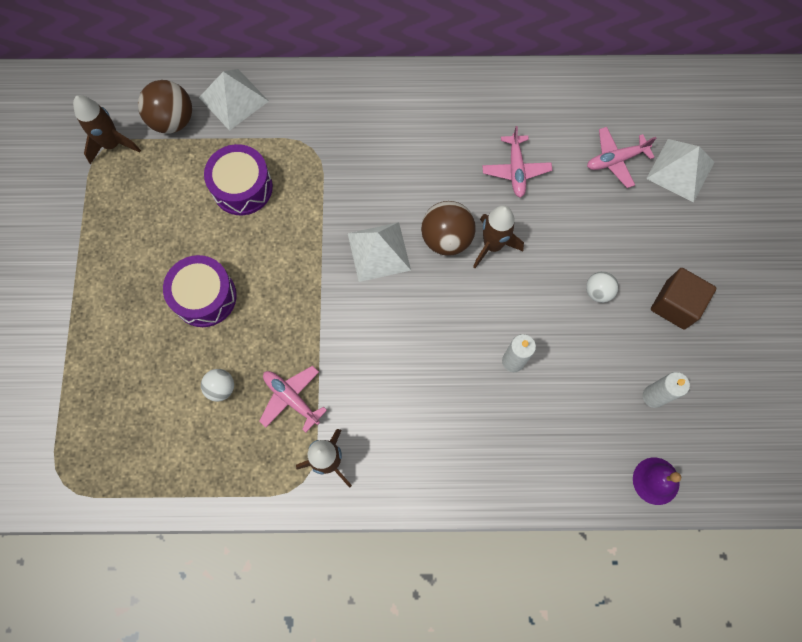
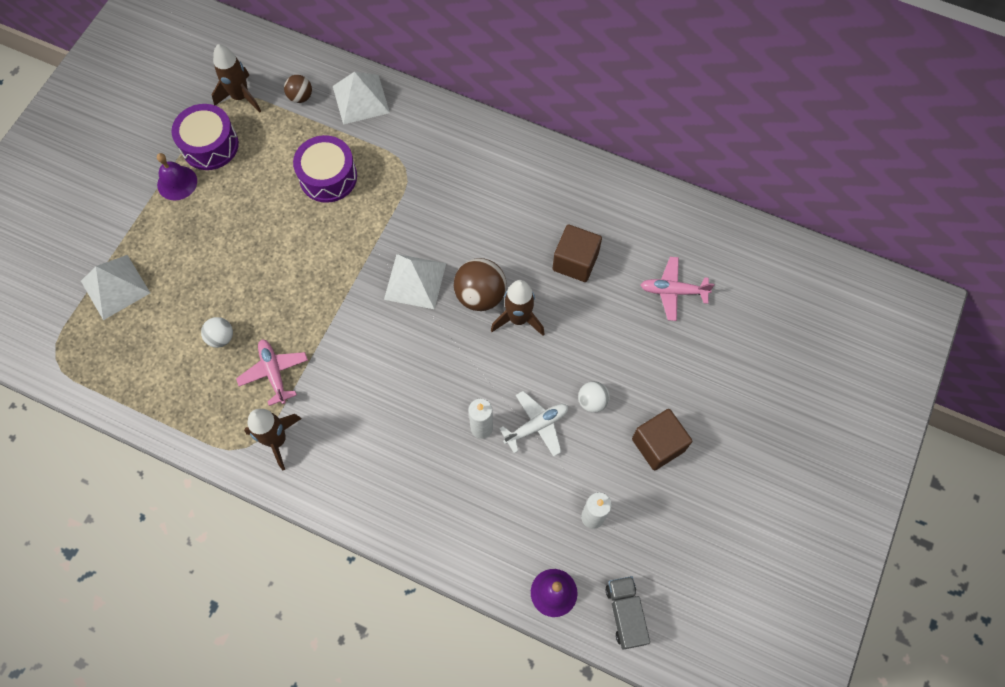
camera: 25 degrees right, 5 degrees down
(93, 256) = (177, 183): none -> purple bell
(173, 120) = (300, 97): brown ball -> brown ball, size x0.57
(204, 296) = (248, 255): purple drum -> purple drum (210, 145)
(516, 170) = (575, 261): pink plane -> brown cube
(561, 336) = (536, 426): none -> white plane
(680, 170) = (730, 326): white pyramid -> white pyramid (115, 286)
(726, 469) = (625, 614): none -> grey truck

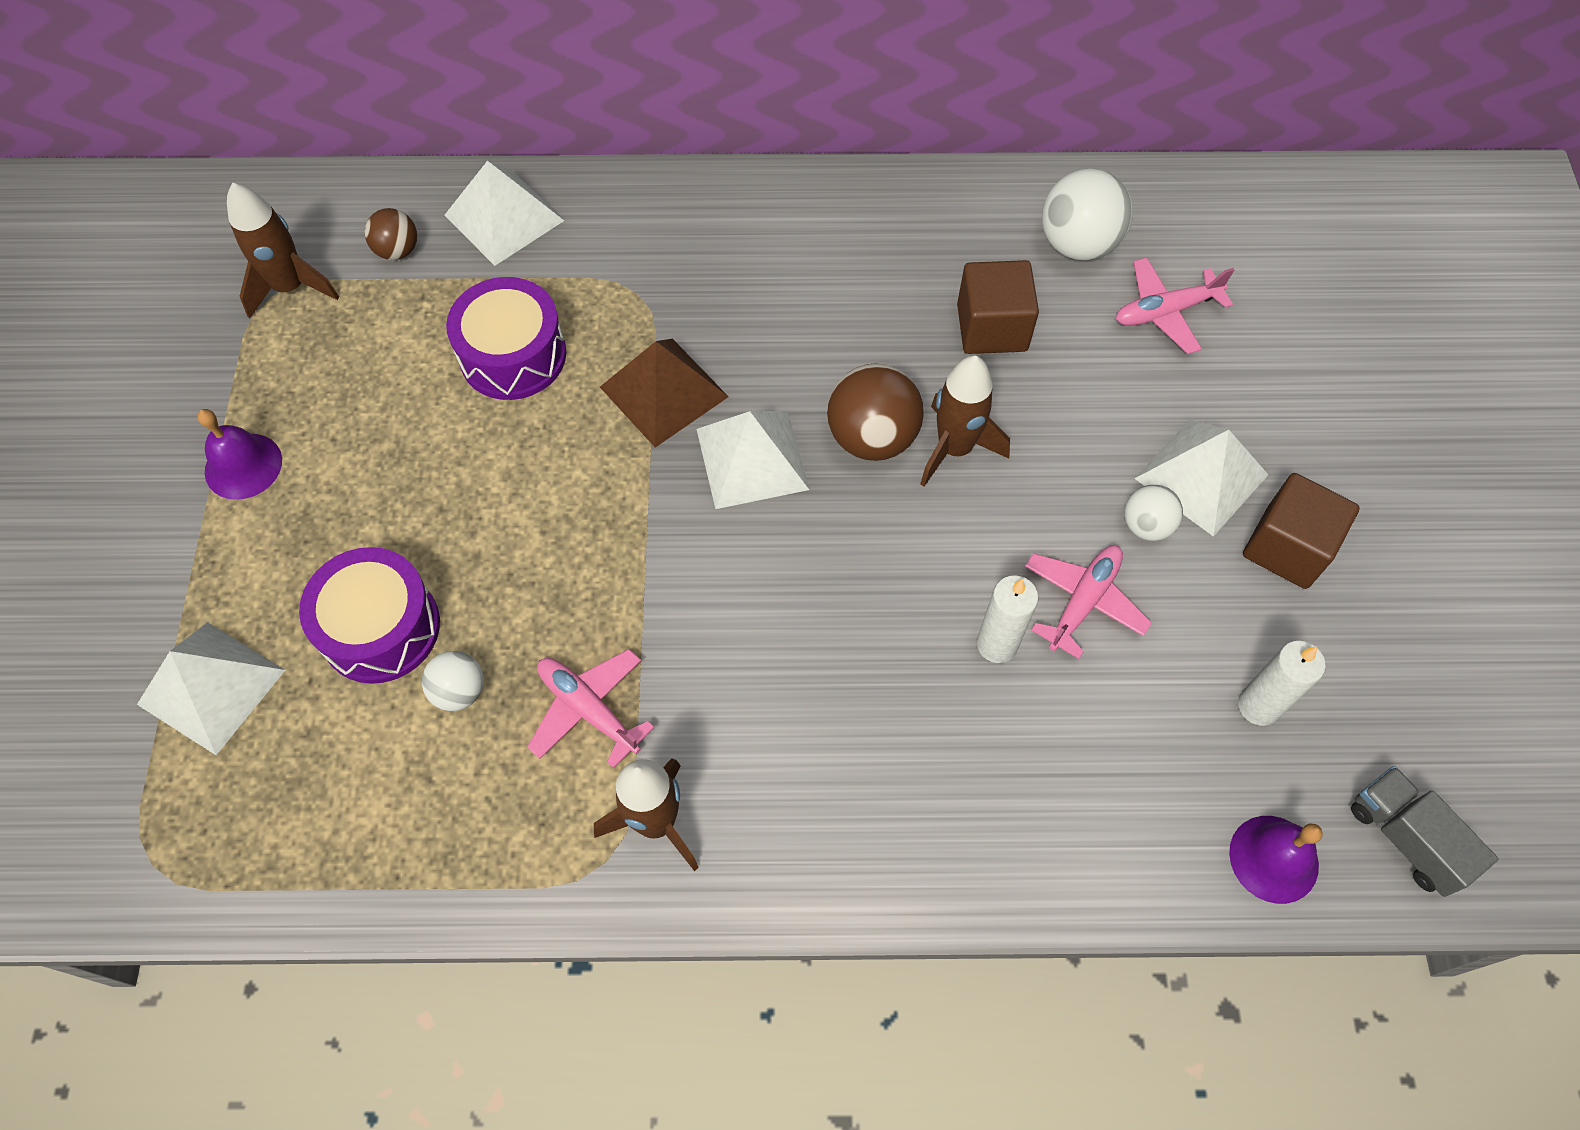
camera: 25 degrees left, 5 degrees down
(210, 145) = (274, 383): purple drum -> purple drum (380, 628)
(391, 227) = (663, 391): none -> brown pyramid
(536, 426) = (1083, 602): white plane -> pink plane
(636, 388) = (1201, 476): none -> white pyramid
(649, 233) = (1078, 244): none -> white ball

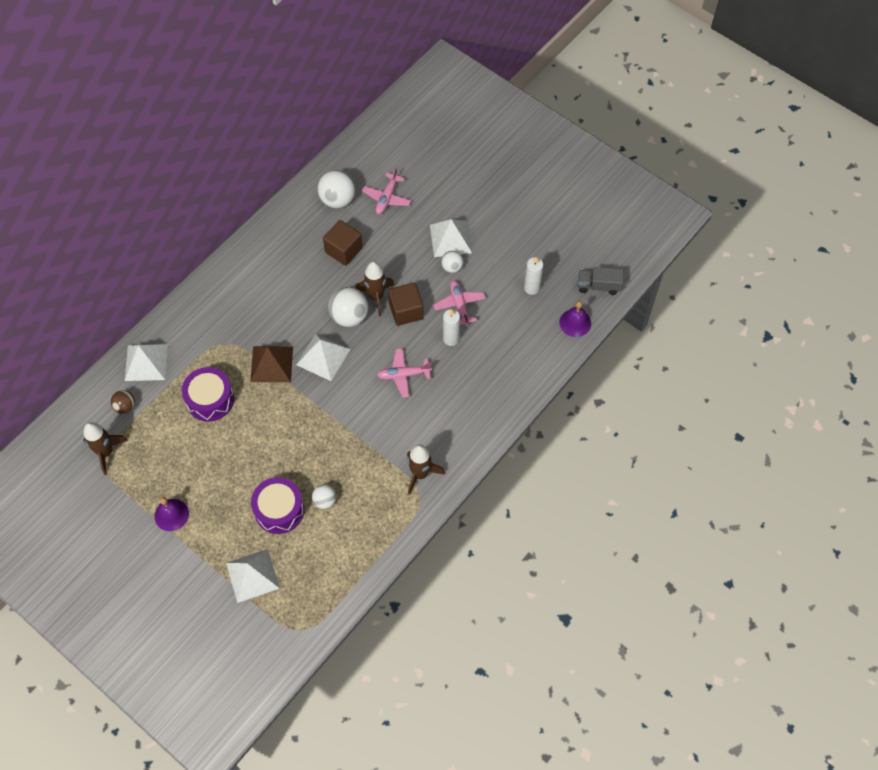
camera: 50 degrees left, 0 degrees up
(589, 709) = (366, 467): pink plane -> pink plane (403, 375)
(872, 437) = (349, 316): brown ball -> white ball
(1287, 547) = (493, 237): brown cube -> brown cube (406, 311)

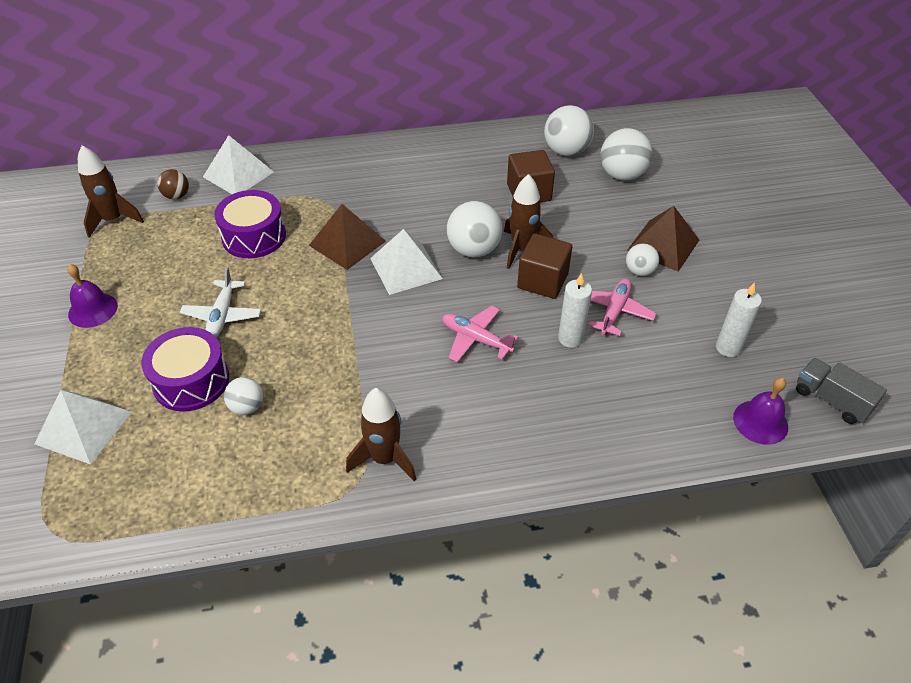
camera: 40 degrees right, 15 degrees down
(251, 462) = (222, 315): none -> white plane
(387, 198) = (622, 175): pink plane -> white ball
(450, 239) = (663, 245): white pyramid -> brown pyramid

